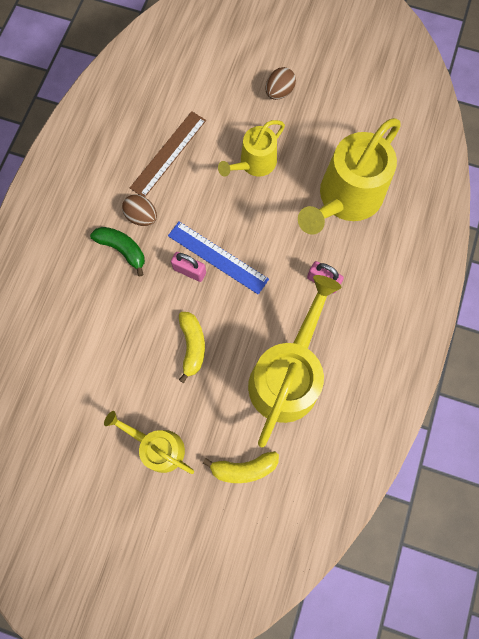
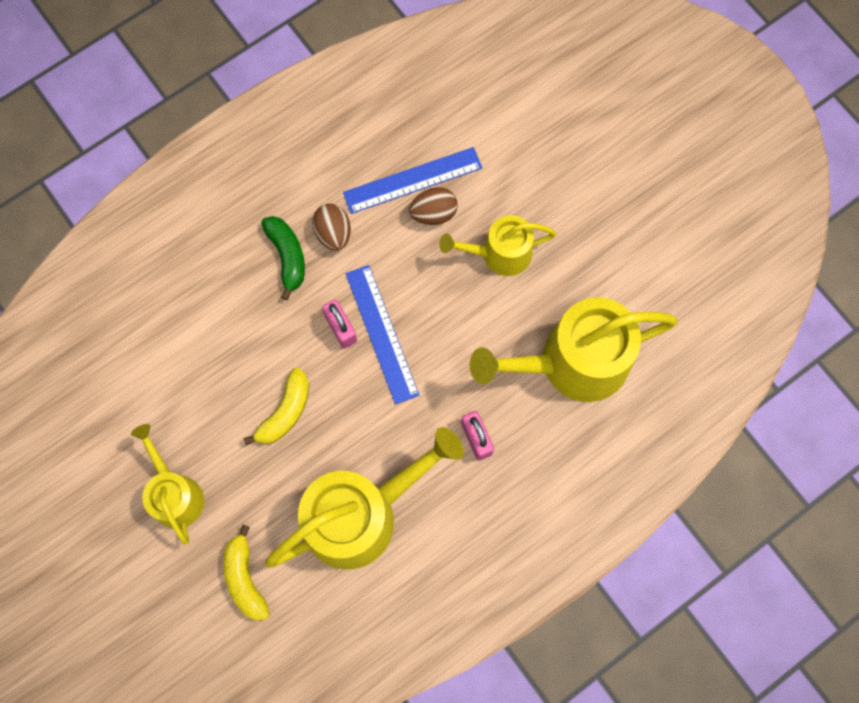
camera: 35 degrees right, 0 degrees up
(168, 154) = (412, 180): brown ruler -> blue ruler
(244, 468) = (245, 578): yellow banana -> yellow banana turned 45 degrees clockwise
(279, 92) = (589, 188): brown egg -> brown egg (433, 213)

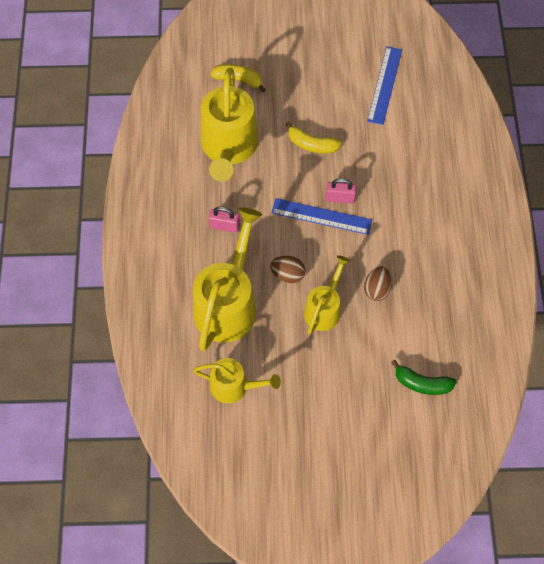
camera: 125 degrees right, 10 degrees down
(175, 494) = (306, 73): yellow watering can -> yellow watering can (234, 386)
(285, 412) = (312, 145): yellow banana -> yellow banana turned 45 degrees counterclockwise
(287, 256) = (404, 197): green banana -> green banana (422, 383)
(333, 233) = (402, 228): brown egg -> brown egg (287, 274)
(412, 180) = (407, 291): blue ruler -> blue ruler (384, 85)

